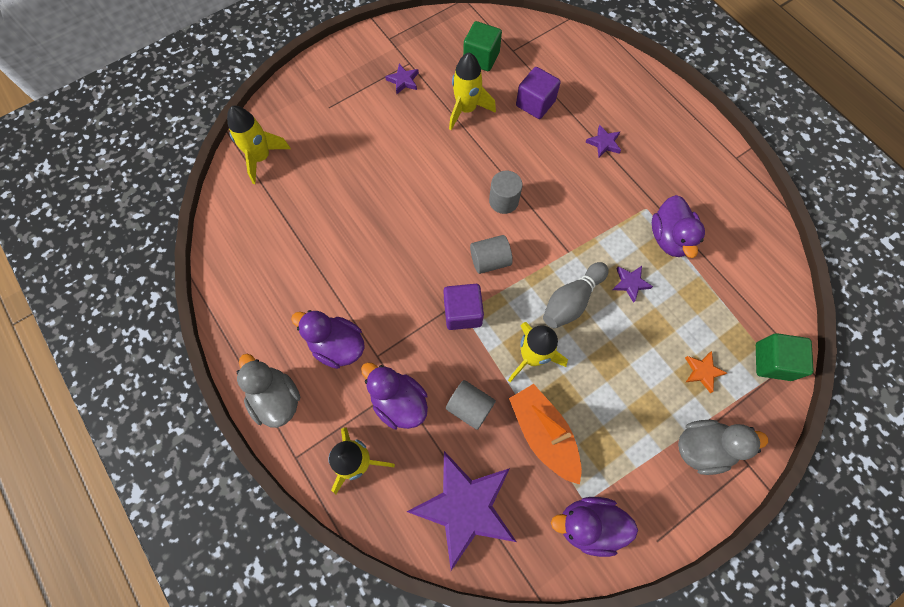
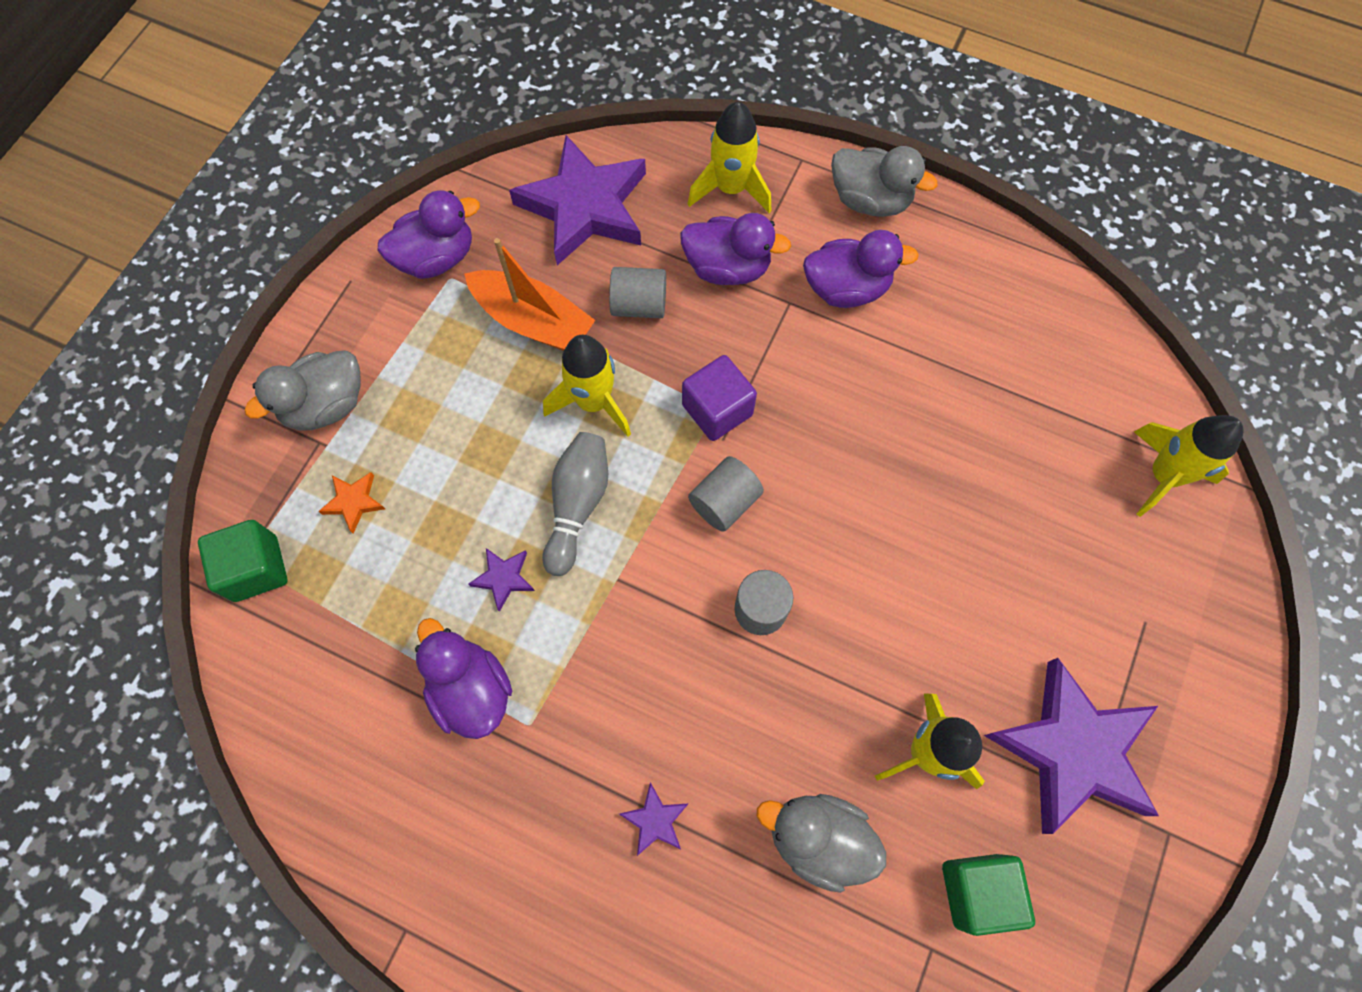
camera: 150 degrees right, 0 degrees up
(403, 81) = (1072, 749): purple star -> purple star, size x2.45
(535, 103) = (818, 839): purple cube -> grey duck

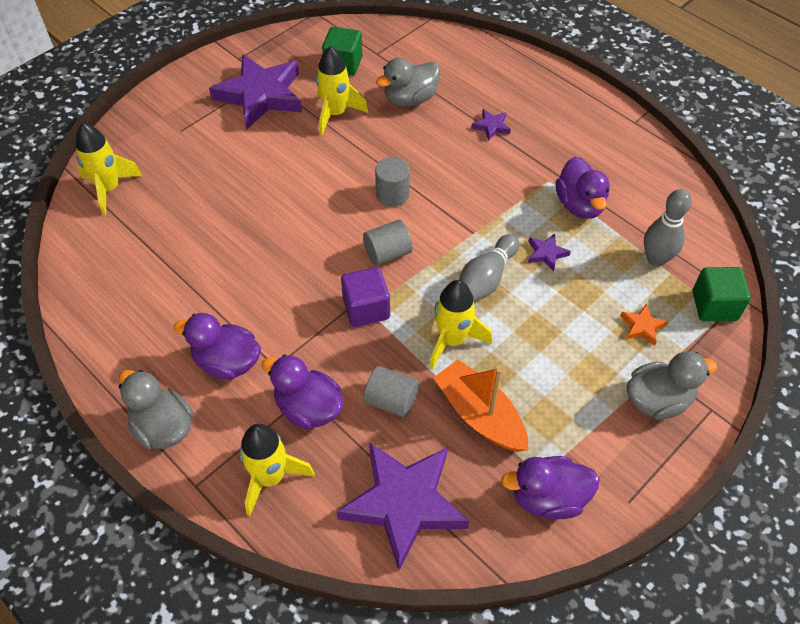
camera: 160 degrees left, 15 degrees down
(343, 623) = (656, 259): none -> grey bowling pin
(818, 839) = (410, 99): grey duck -> grey duck turned 105 degrees clockwise

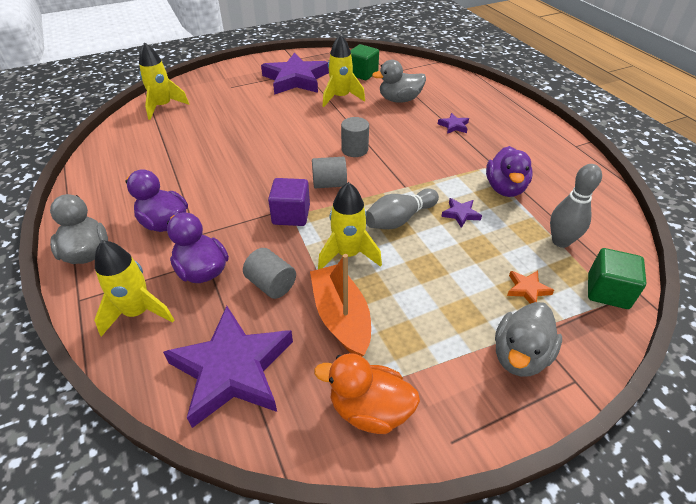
camera: 20 degrees right, 10 degrees down
(548, 498) = (369, 410): purple duck -> orange duck
(658, 400) = (520, 355): grey duck -> grey duck turned 120 degrees clockwise

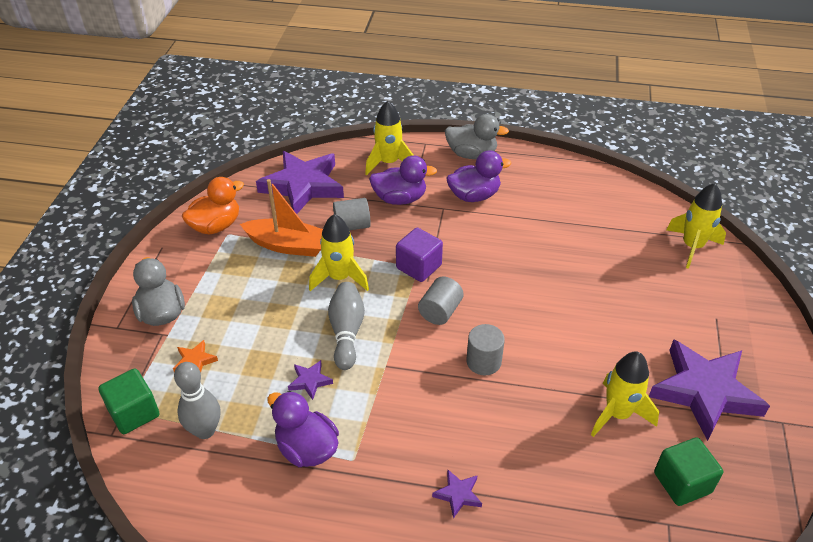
camera: 125 degrees right, 0 degrees up
(399, 100) = (569, 478): grey duck -> none

